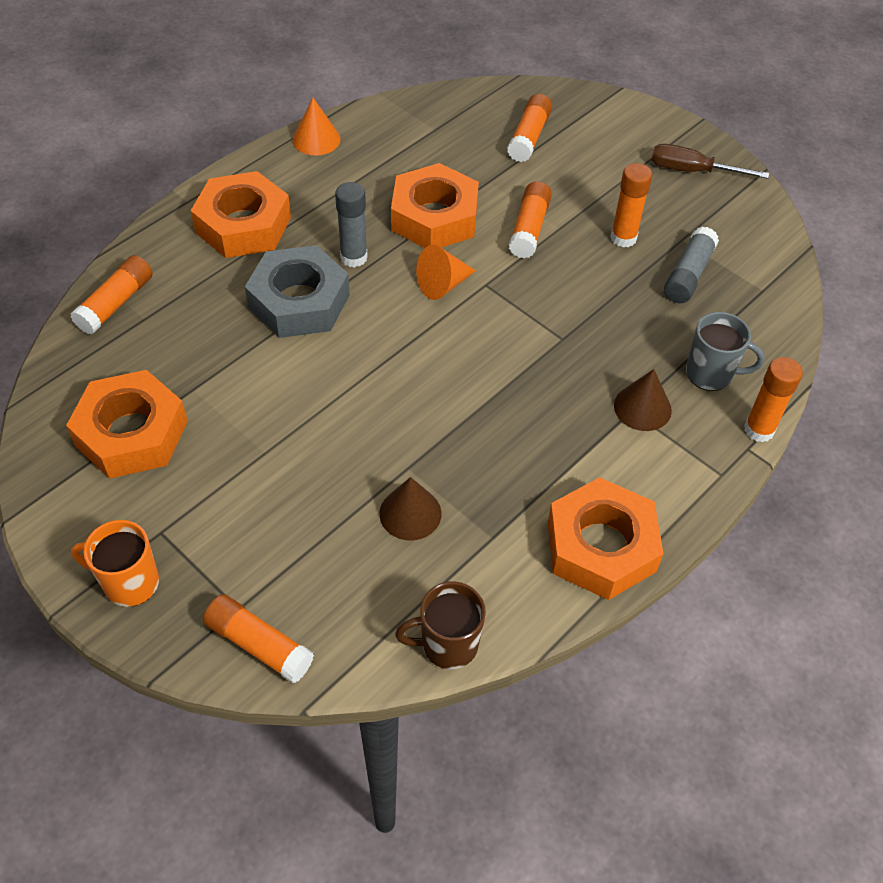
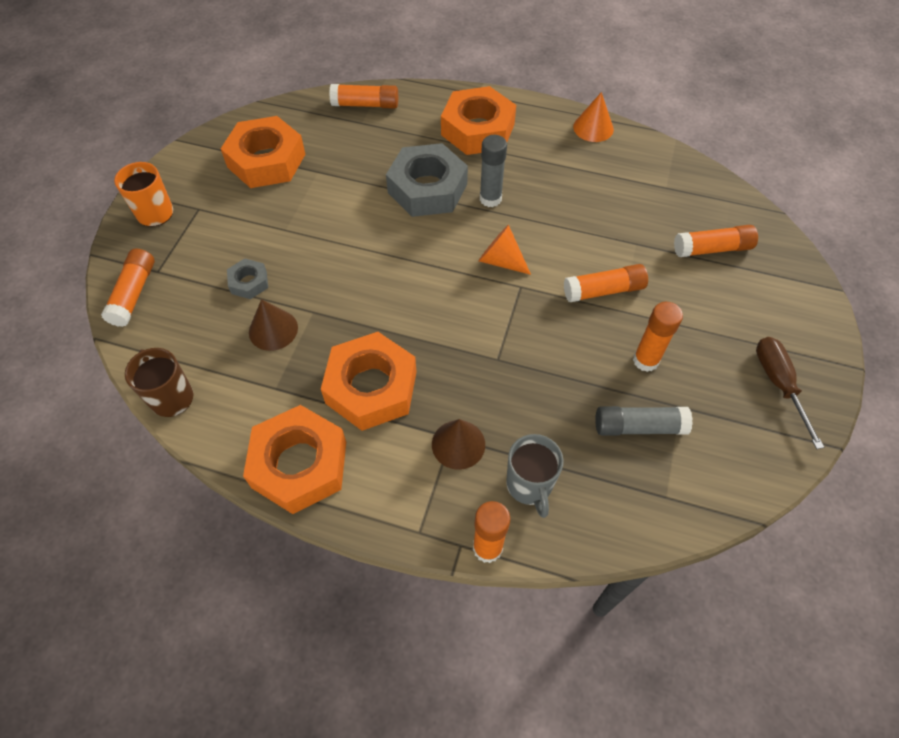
camera: 65 degrees right, 5 degrees up
(323, 515) = (249, 282): none -> grey nut
(434, 217) = (568, 226): orange nut -> orange nut (371, 387)

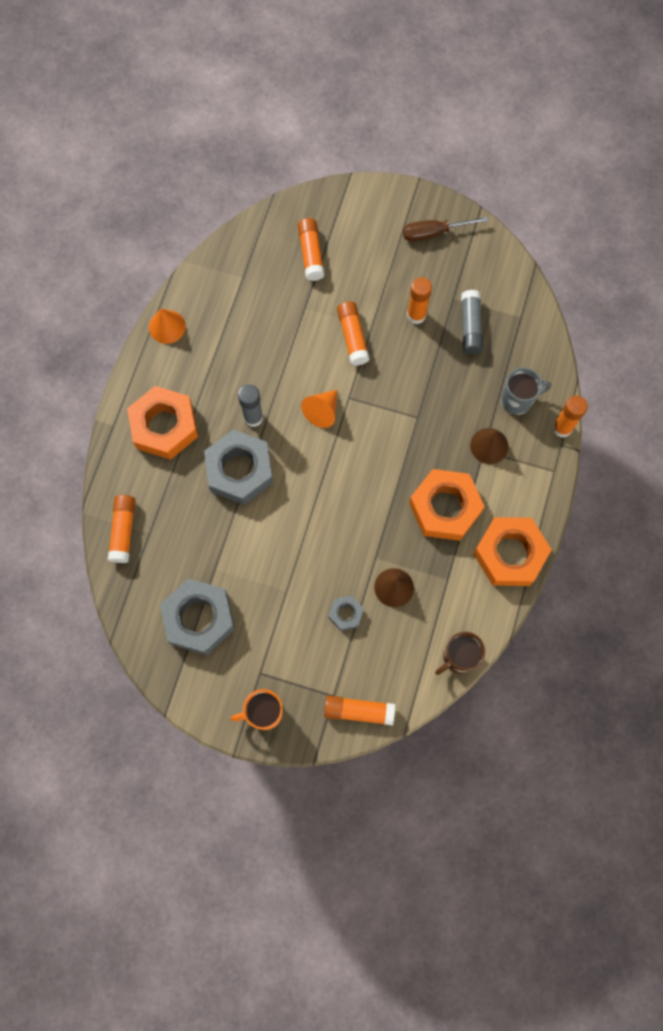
camera: 90 degrees left, 15 degrees up
(266, 160) = (199, 618): orange nut -> grey nut

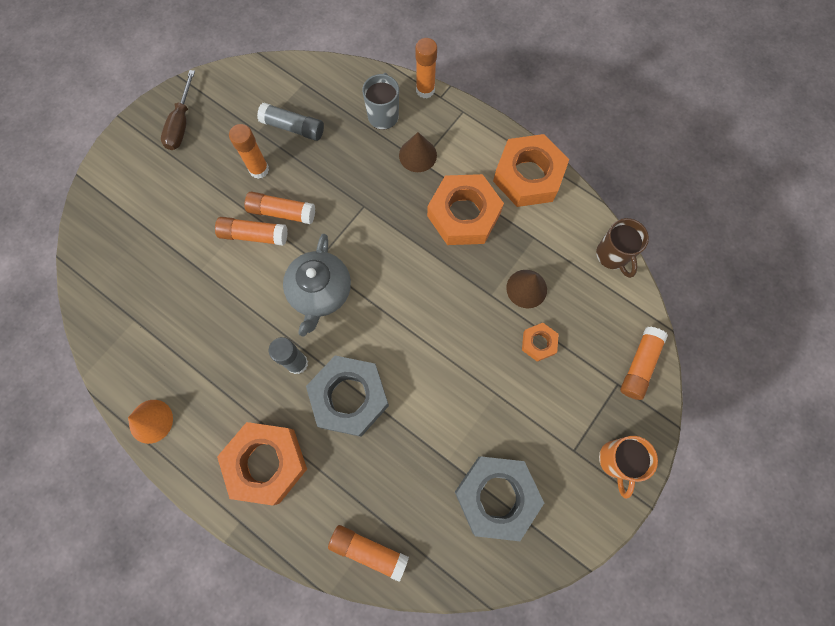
camera: 70 degrees left, 0 degrees up
(311, 254) = (143, 243): orange glue stick -> orange glue stick (282, 212)
(322, 411) = (320, 292): orange cone -> grey teapot
(346, 614) = (538, 343): grey nut -> orange nut

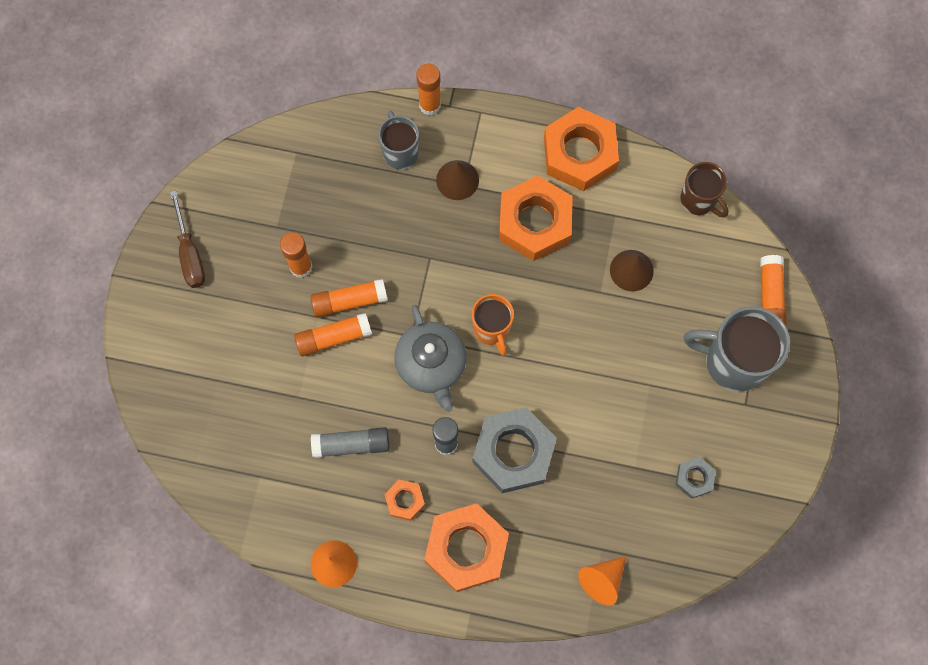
camera: 25 degrees left, 0 degrees up
(293, 127) = (312, 206): grey glue stick -> grey glue stick (351, 445)
(369, 550) = (602, 580): orange glue stick -> orange cone
(496, 496) = (694, 478): grey nut -> grey nut, size x0.48
(538, 343) = (667, 318): orange nut -> orange nut (405, 500)
(580, 407) = (733, 361): none -> grey mug
(616, 460) = (787, 395): orange mug -> orange mug (492, 329)

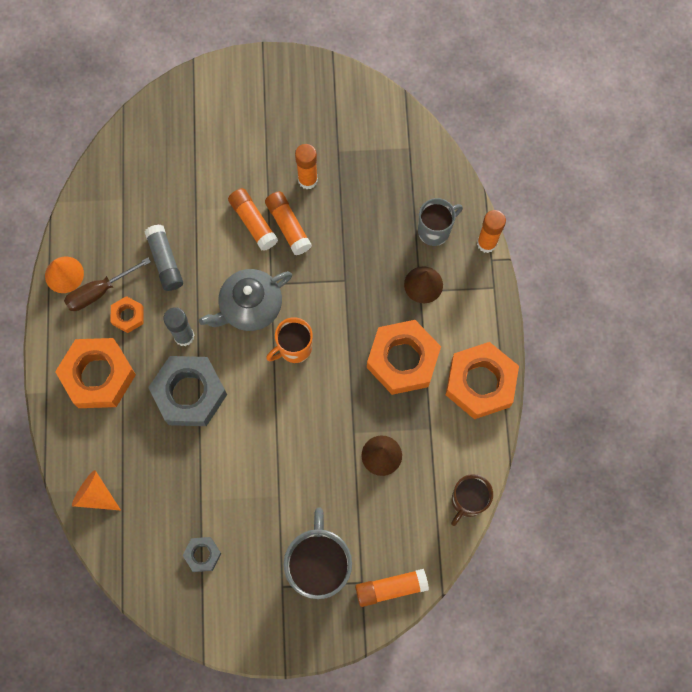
camera: 75 degrees right, 0 degrees up
(190, 254) = (295, 93): brown screwdriver -> brown screwdriver (99, 292)

